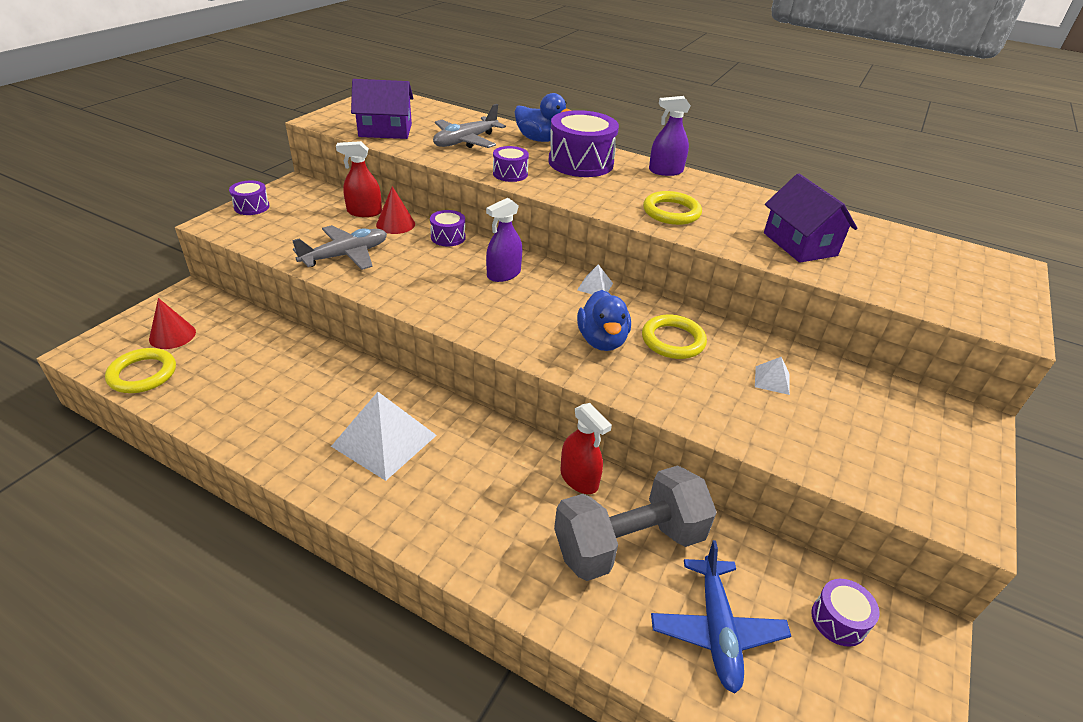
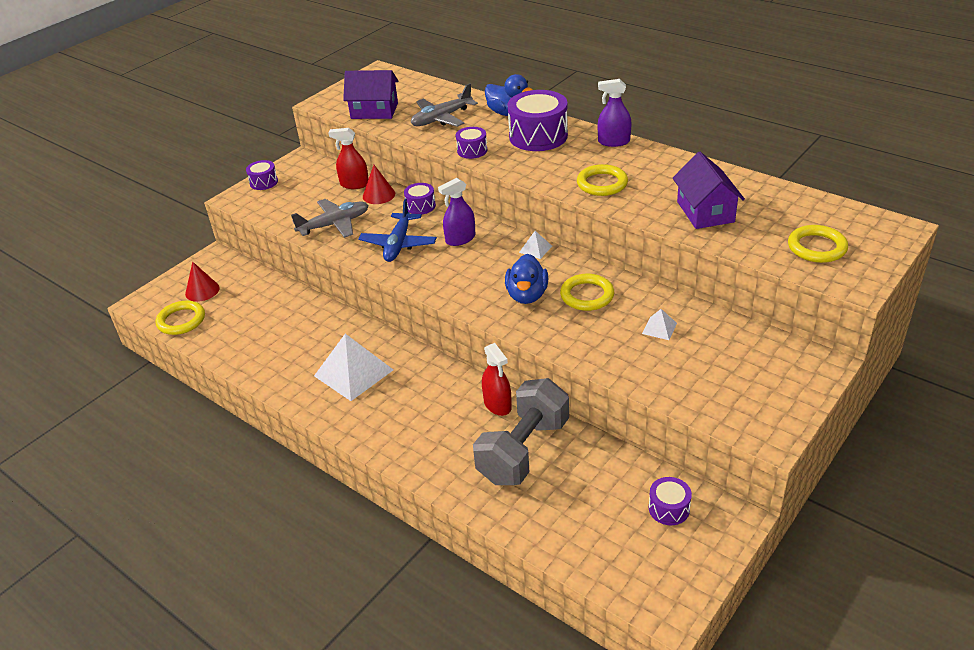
camera: 15 degrees right, 0 degrees up
(628, 543) = (523, 450): grey dumbbell -> grey dumbbell turned 45 degrees counterclockwise
(716, 630) = (571, 509): blue plane -> blue plane (398, 244)
(942, 285) = (817, 247): none -> yellow ring

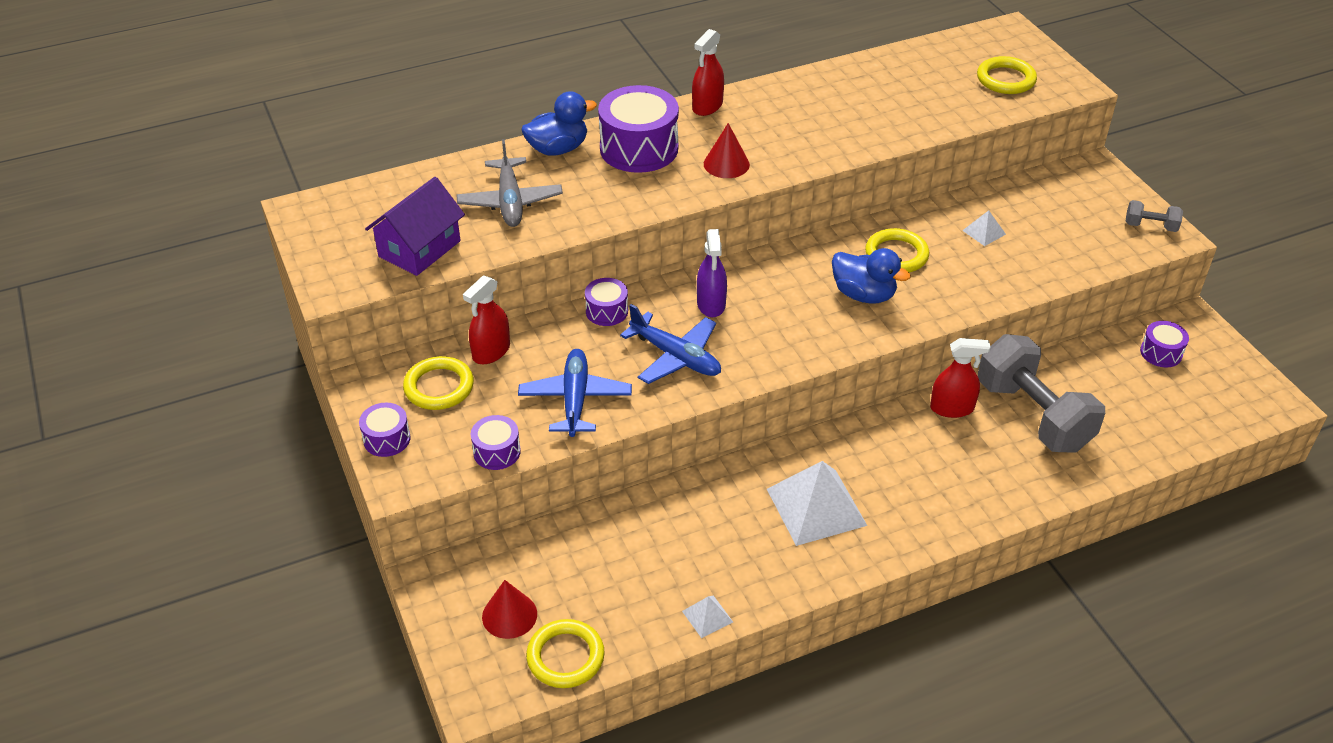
camera: 65 degrees left, 5 degrees up
(334, 224) = (575, 399): grey plane -> blue plane
(379, 195) = (542, 338): red cone -> red cone (726, 164)
(472, 150) = (619, 205): purple drum -> purple drum (497, 452)
(535, 249) = (782, 257): white pyramid -> white pyramid (707, 616)
(602, 184) = (786, 146): yellow ring -> yellow ring (439, 387)
(613, 142) = (707, 106): purple spray bottle -> red spray bottle
(705, 212) = (897, 109): purple house -> none
(771, 419) = (1150, 226): none -> grey dumbbell

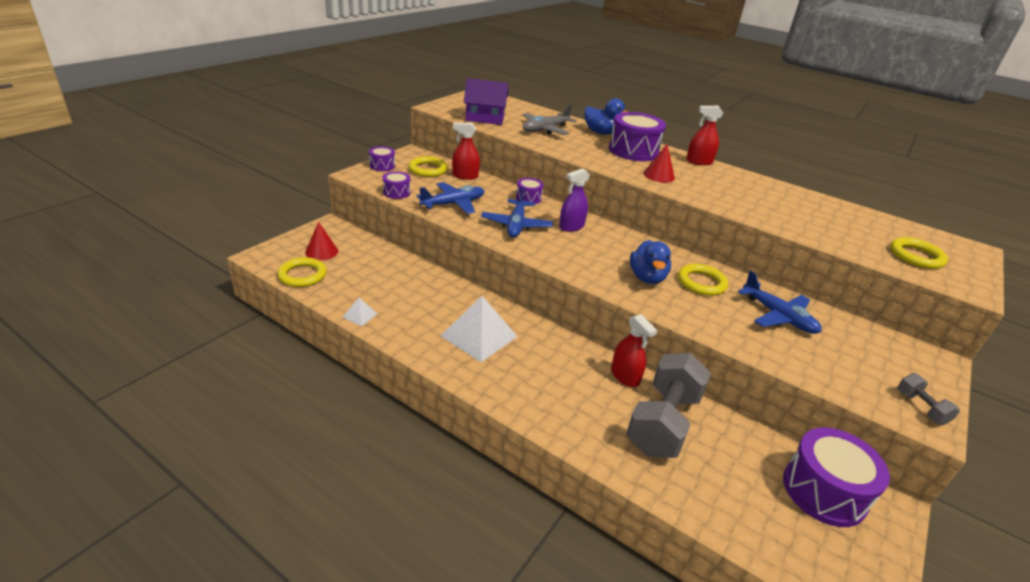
camera: 55 degrees right, 10 degrees down
(984, 232) = (778, 316): white pyramid -> blue plane
(1161, 353) = (824, 491): purple drum -> purple drum, size x1.95

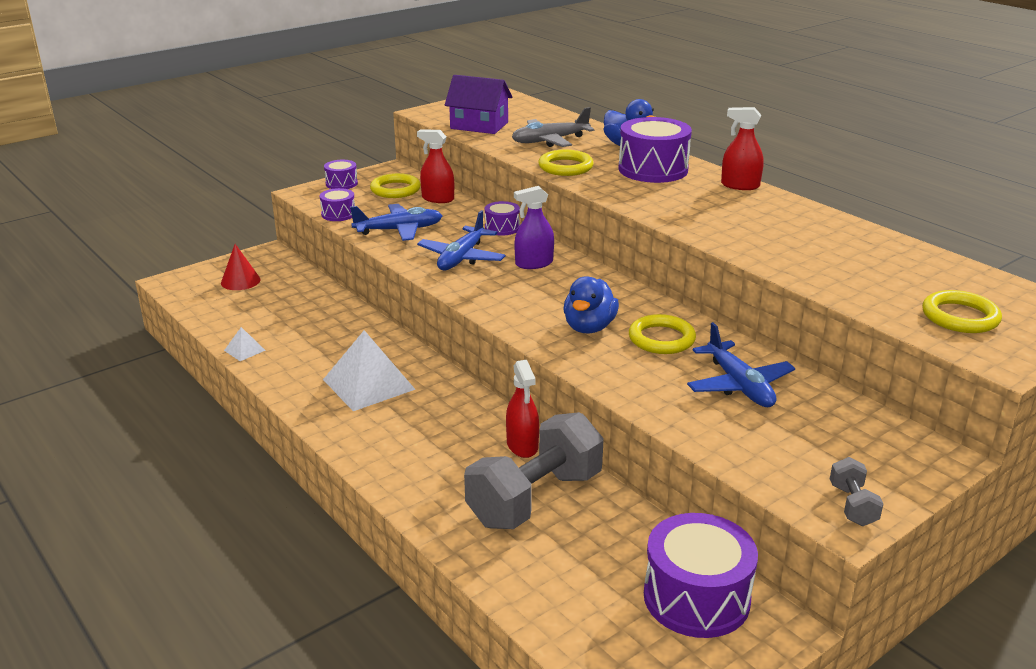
camera: 20 degrees right, 5 degrees down
(302, 275) = (205, 304): yellow ring -> yellow ring (565, 167)
(659, 175) = (660, 200): red cone -> none

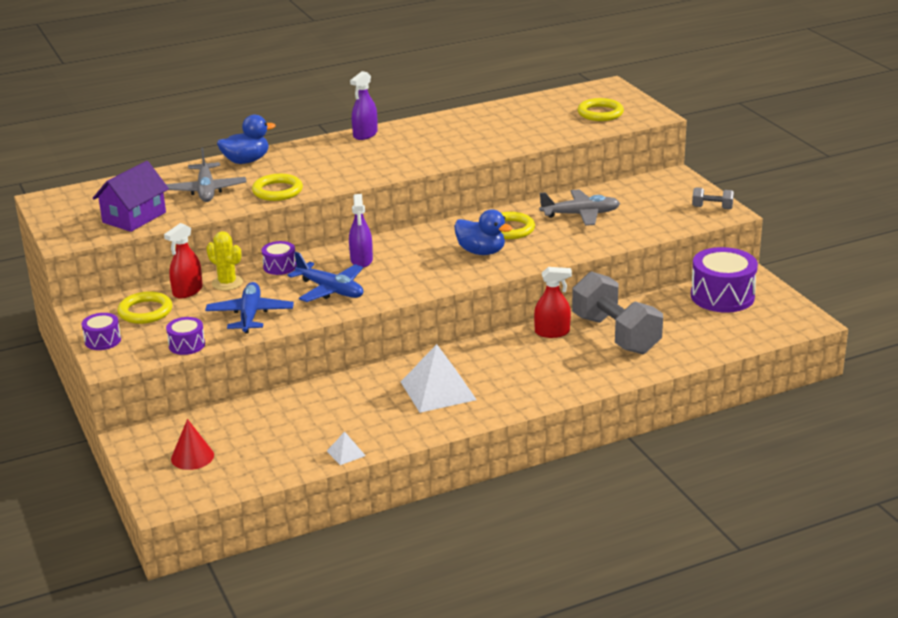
camera: 75 degrees left, 0 degrees up
(459, 211) = (227, 283): none -> yellow cactus
(653, 169) = (309, 159): purple drum -> none
(739, 385) = (580, 214): blue plane -> grey plane
(740, 185) = (365, 134): red spray bottle -> purple spray bottle

